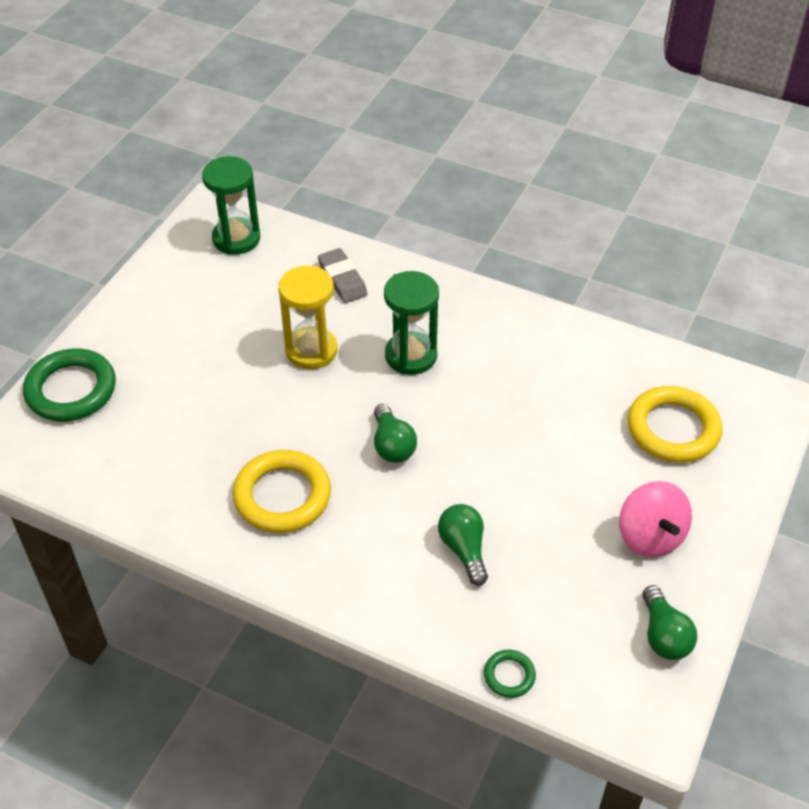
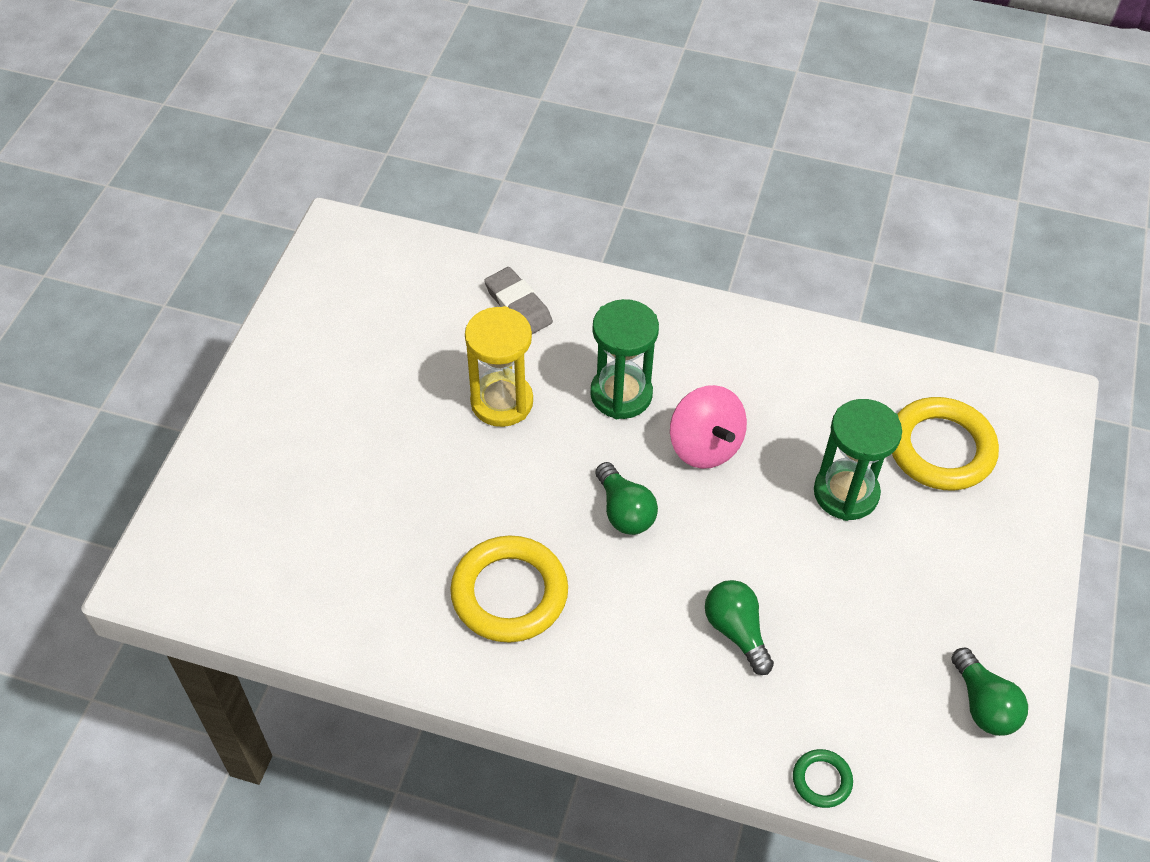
camera: 10 degrees left, 5 degrees up
(71, 390) = (221, 490): green ring -> none
(236, 239) = (378, 267): green hourglass -> green hourglass (846, 493)
(650, 536) = (943, 585): pink spinning top -> pink spinning top (705, 446)

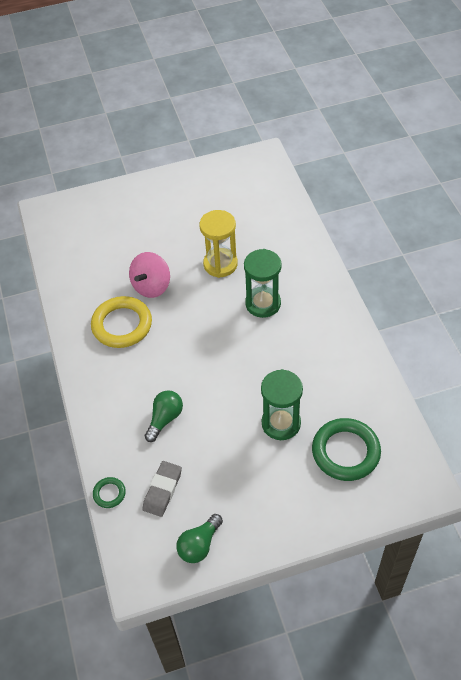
camera: 60 degrees right, 0 degrees up
(518, 305) = (280, 238): grey eraser -> grey eraser (162, 490)
(624, 511) = (197, 341): green light bulb -> none
(705, 446) = (260, 351): pink spinning top -> pink spinning top (151, 286)
(941, 449) = (345, 452): yellow ring -> green ring

